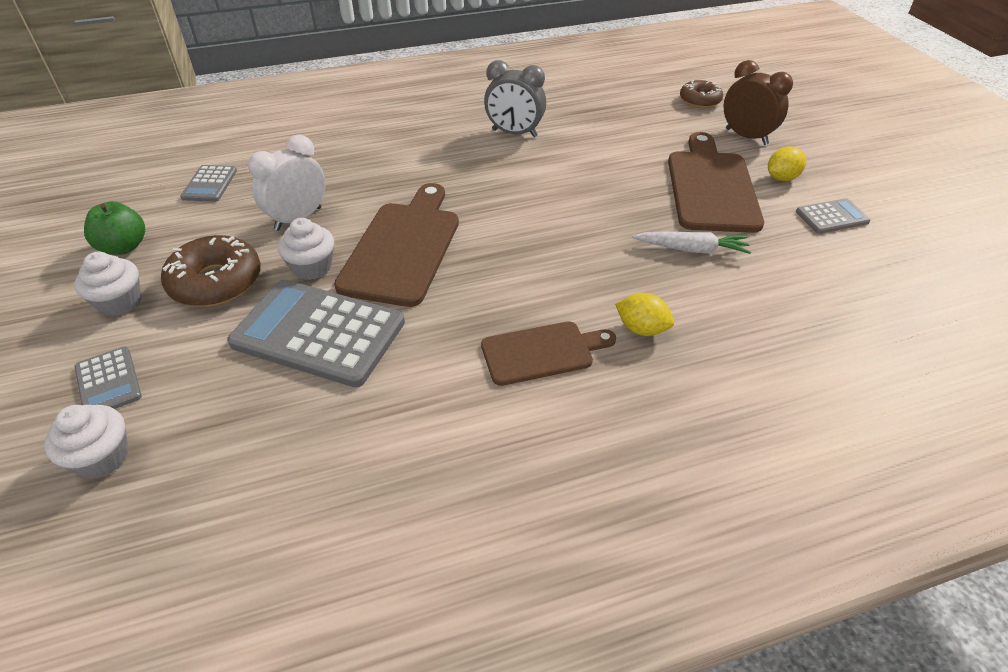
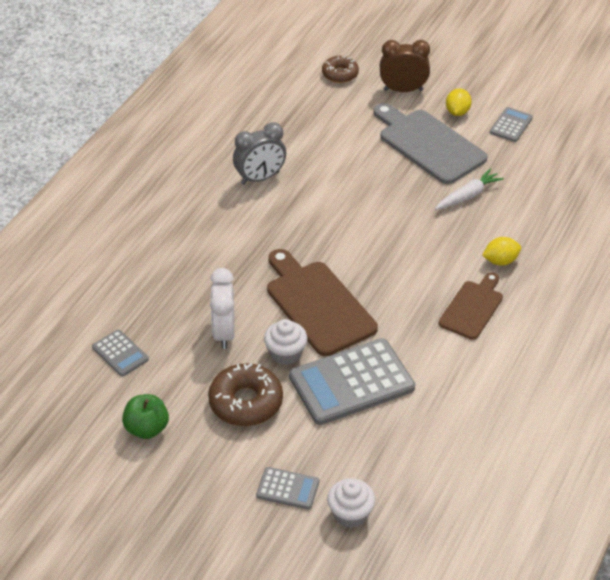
camera: 45 degrees left, 0 degrees up
(120, 302) = (211, 454): white cupcake -> none
(711, 187) = (428, 144): brown cutting board -> grey cutting board

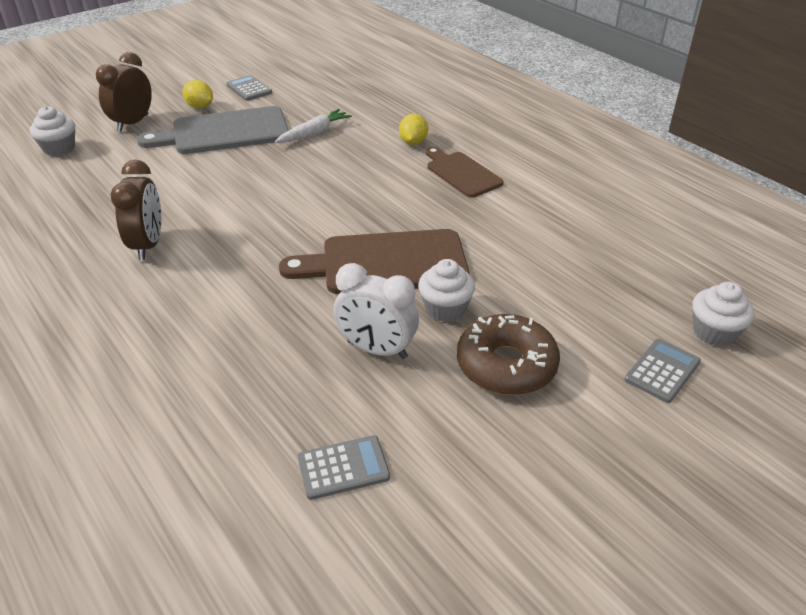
camera: 65 degrees left, 5 degrees down
(147, 428) = (506, 480): green apple -> none
(260, 178) = (148, 245): grey clock -> brown clock
(340, 74) = (59, 149): brown donut -> white cupcake
(351, 382) = (518, 274): grey calculator -> none
(468, 196) = (314, 133): white carrot -> white carrot turned 60 degrees clockwise

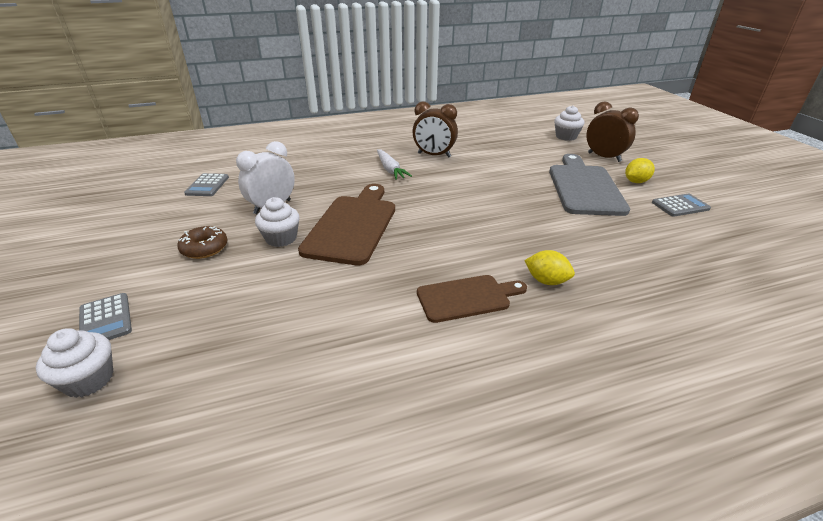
camera: 110 degrees right, 5 degrees down
(314, 133) = (577, 226): white carrot -> white carrot (390, 170)
(506, 365) = (204, 248): brown donut -> brown donut, size x0.63

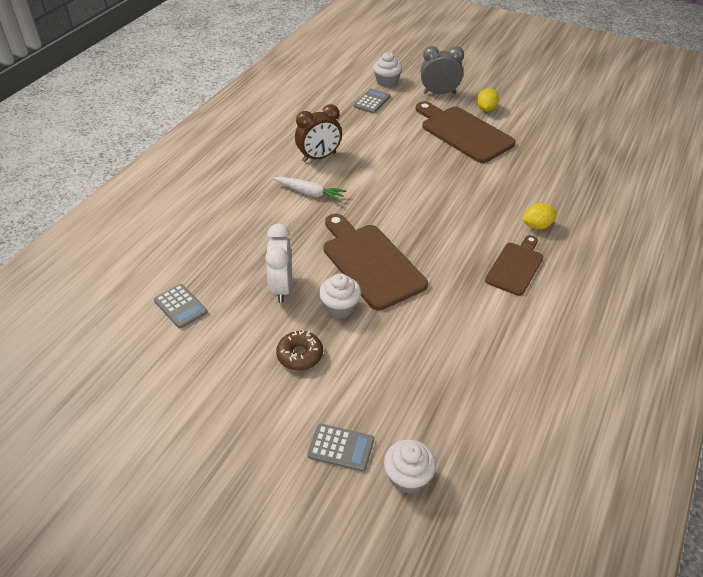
camera: 45 degrees left, 10 degrees up
(584, 187) = (463, 132): grey cutting board -> brown cutting board
(604, 157) = (439, 93): brown clock -> grey clock
(680, 206) = (532, 119): grey calculator -> grey calculator (372, 101)

